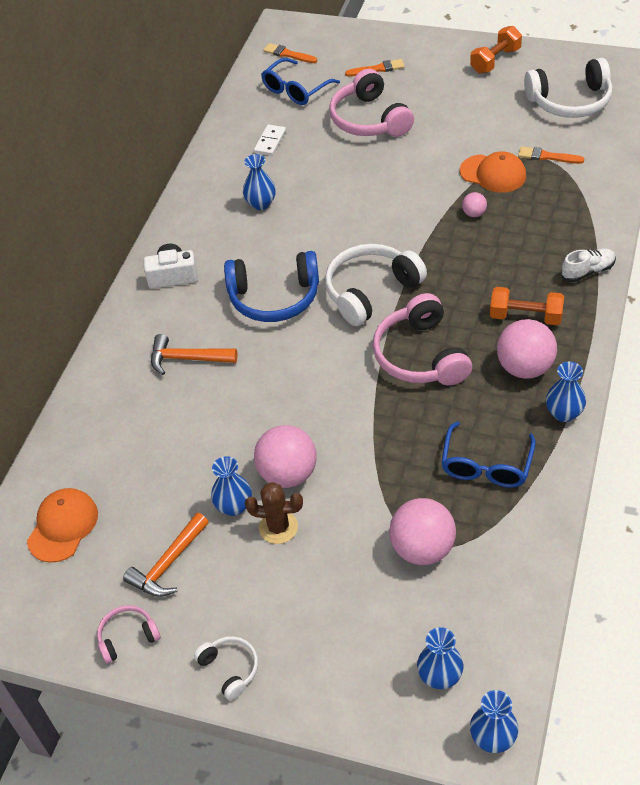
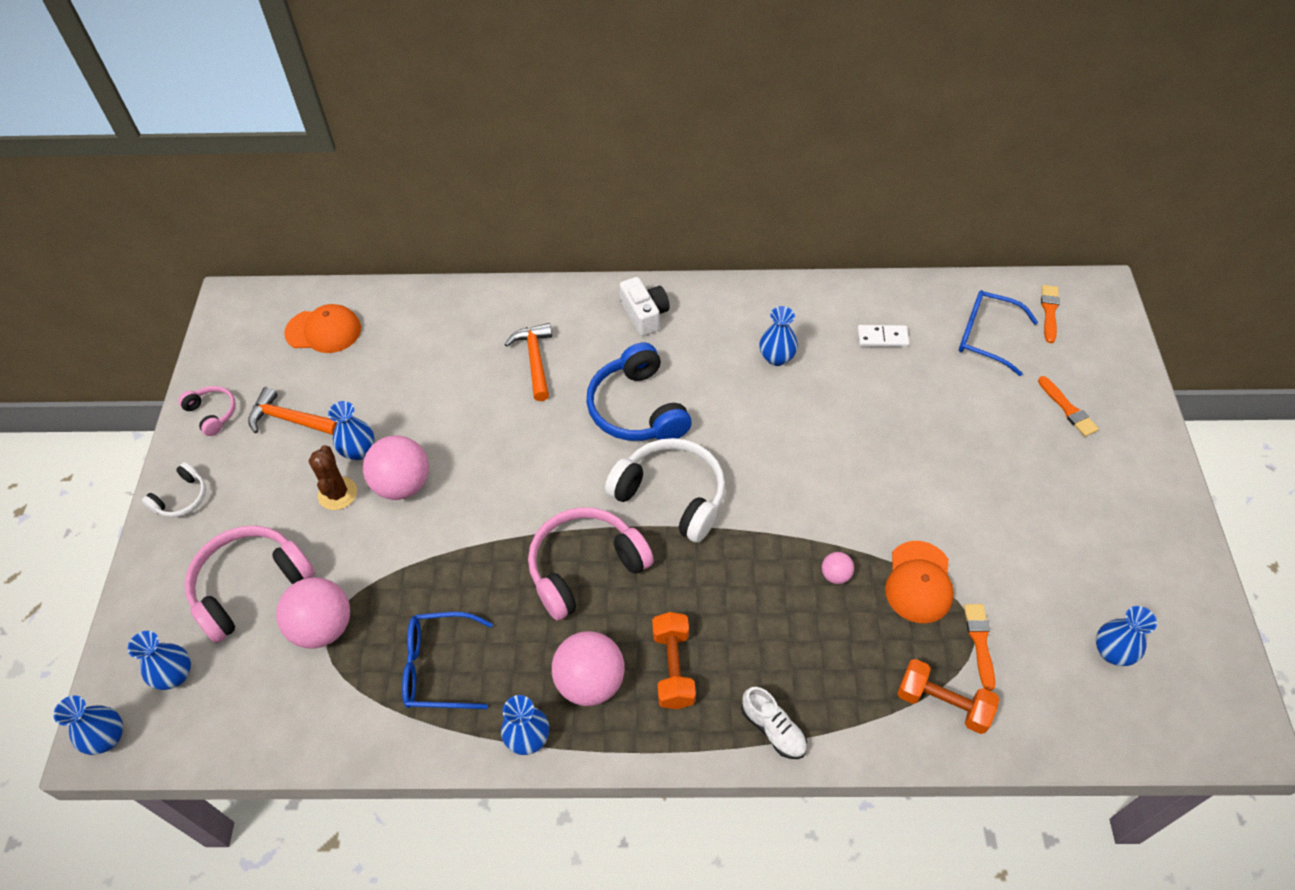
camera: 70 degrees right, 5 degrees up
(369, 119) = (965, 424): pink headphones -> pink headphones (250, 586)
(495, 61) = (1156, 540): orange dumbbell -> orange dumbbell (943, 703)
(570, 101) = (1112, 652): white headphones -> blue vase

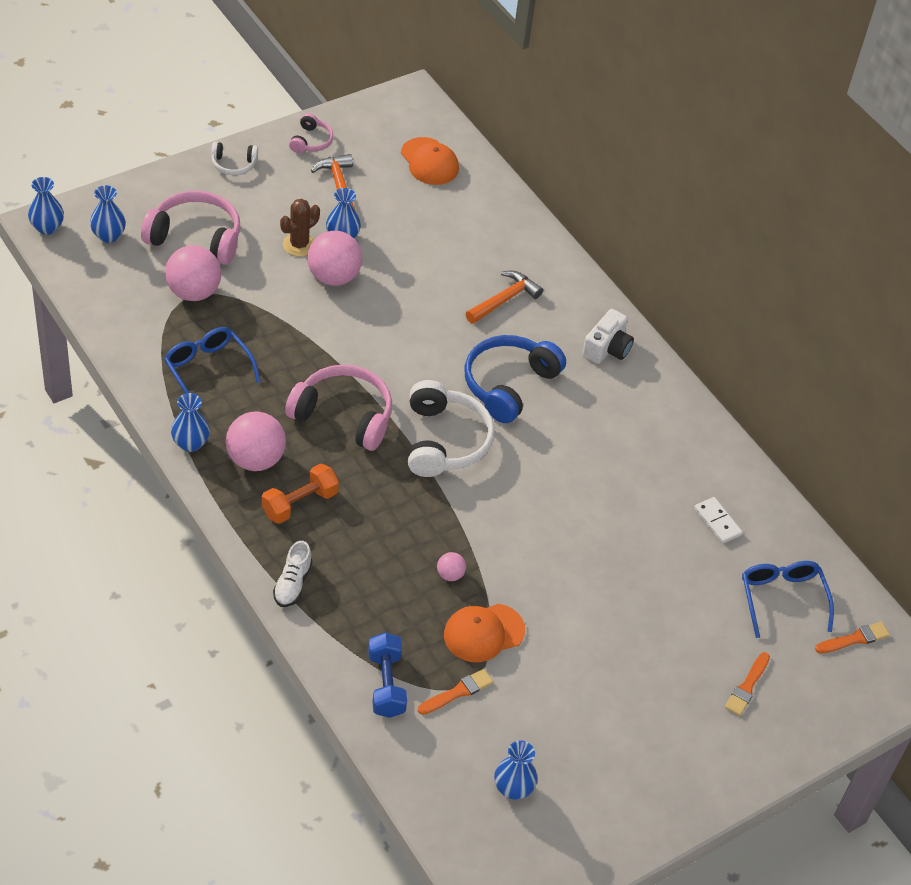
camera: 50 degrees right, 5 degrees down
(776, 357) = (634, 455): blue vase -> none
(943, 703) = (386, 684): orange dumbbell -> blue dumbbell

